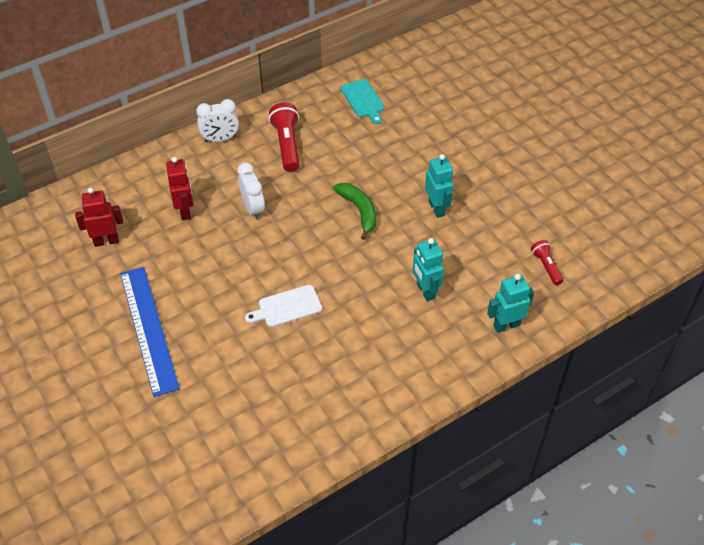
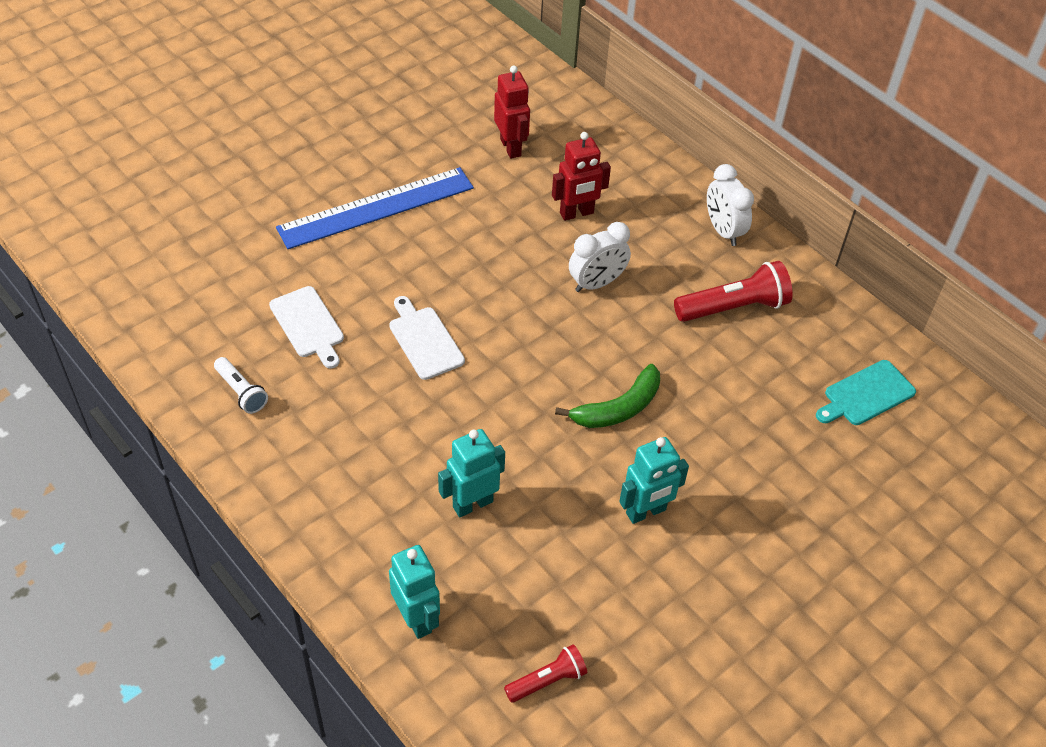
camera: 80 degrees right, 0 degrees up
(260, 377) = (308, 325): none -> white cutting board
(317, 420) = (241, 392): none -> white flashlight

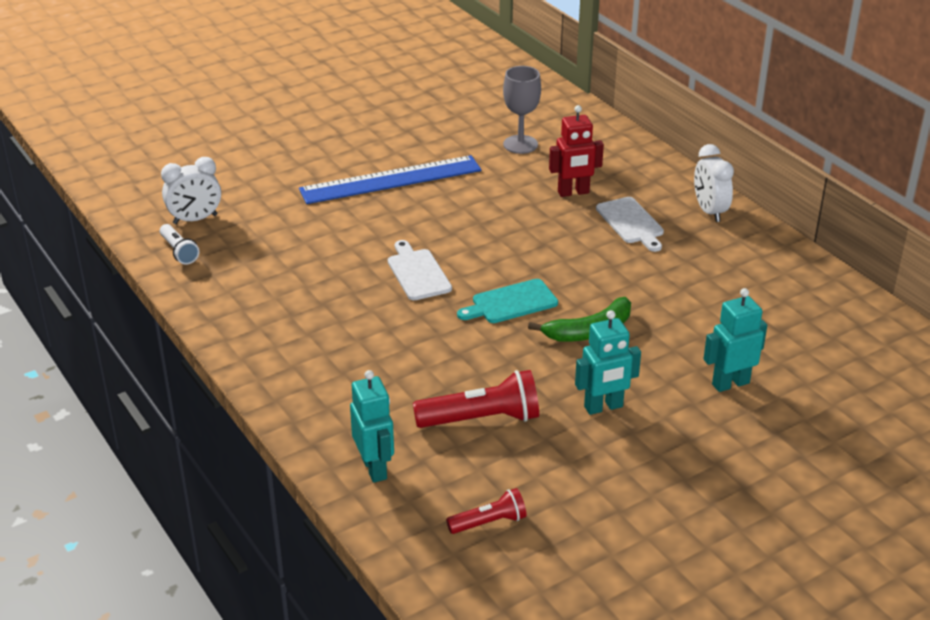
camera: 10 degrees right, 15 degrees down
(241, 392) = (246, 299): white flashlight -> white flashlight (179, 251)
(308, 325) = (315, 256): white cutting board -> white cutting board (631, 222)
(472, 504) = (441, 390): turquoise robot -> turquoise robot (730, 383)
(511, 147) = (520, 144): red robot -> grey goblet
(596, 283) = (584, 242): white clock -> white clock (195, 219)
(733, 307) = (711, 266): red flashlight -> red flashlight (481, 419)
(866, 394) = (831, 336): turquoise cutting board -> turquoise cutting board (511, 303)

